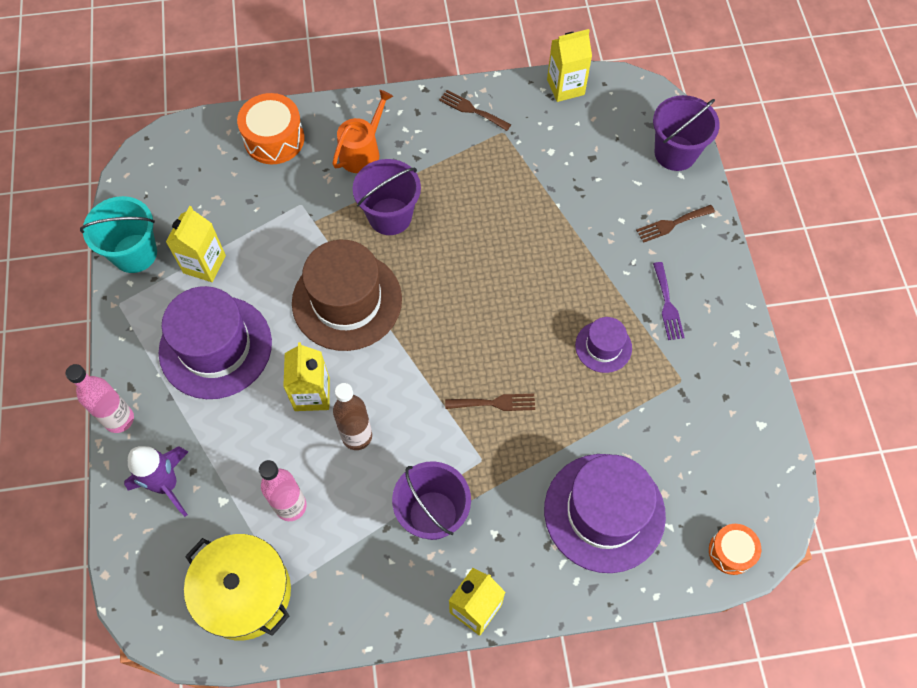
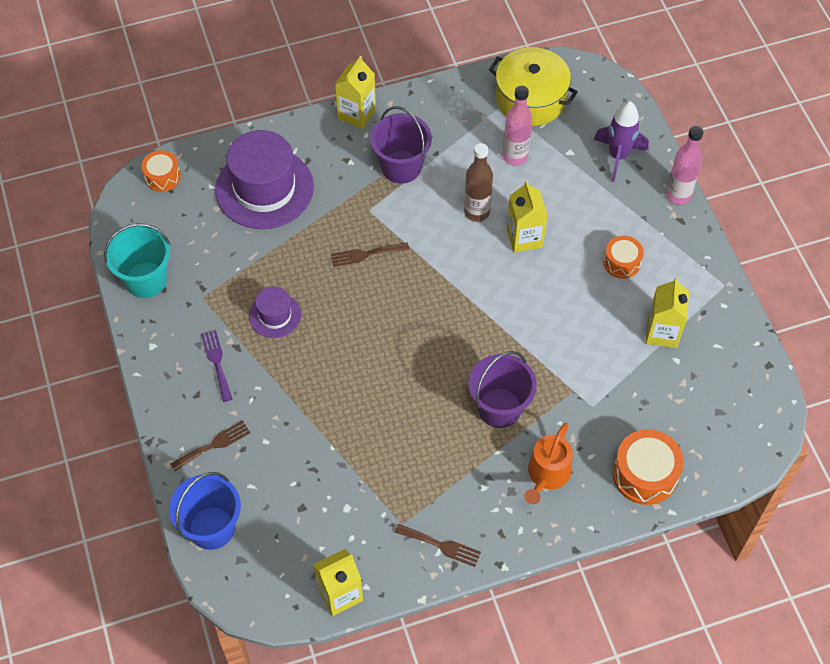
camera: 170 degrees right, 5 degrees down
(135, 253) = (732, 332): turquoise bucket -> turquoise bucket (146, 280)
(215, 347) = (622, 262): purple hat -> orange drum
(347, 301) = (518, 319): brown hat -> none
(675, 153) = (212, 528): purple bucket -> blue bucket

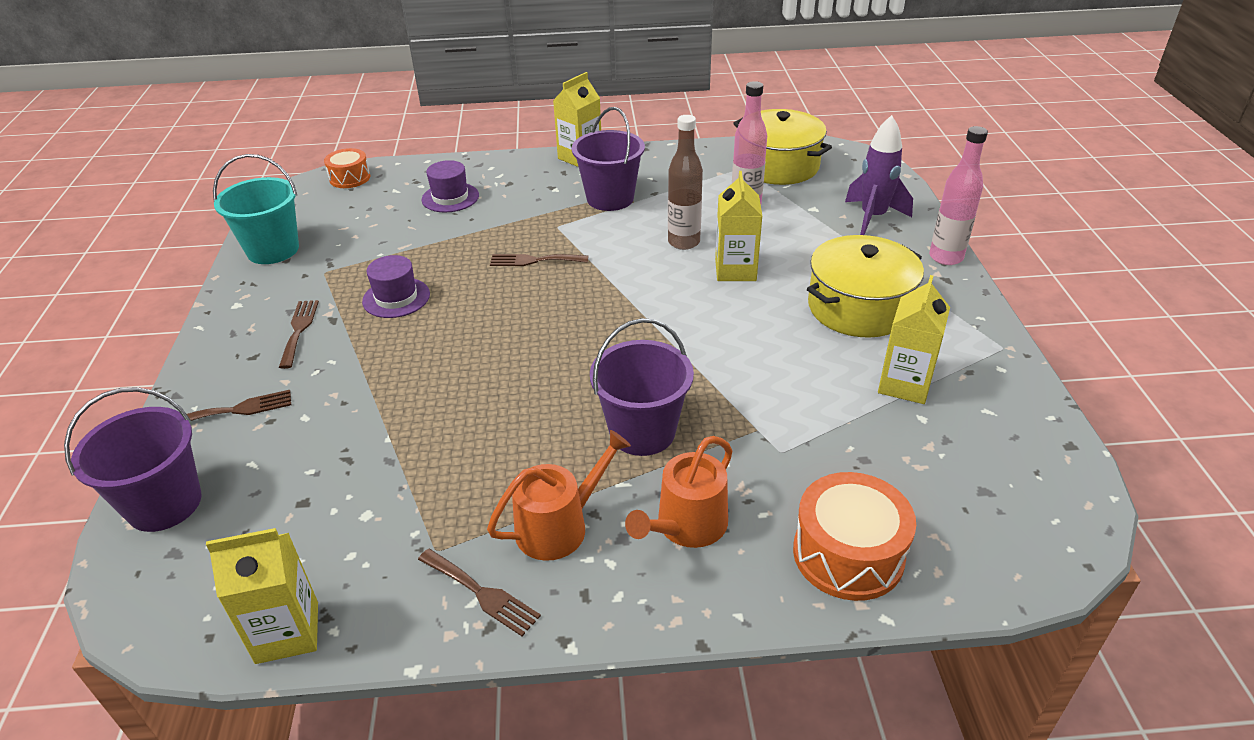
camera: 15 degrees right, 20 degrees down
(212, 528) = (164, 504): blue bucket -> purple bucket
(217, 362) = (299, 330): purple fork -> brown fork
(264, 188) = (450, 197): purple hat -> purple hat, size x0.50
(470, 491) = (559, 526): none -> orange watering can
(622, 262) = (859, 307): orange drum -> yellow pot

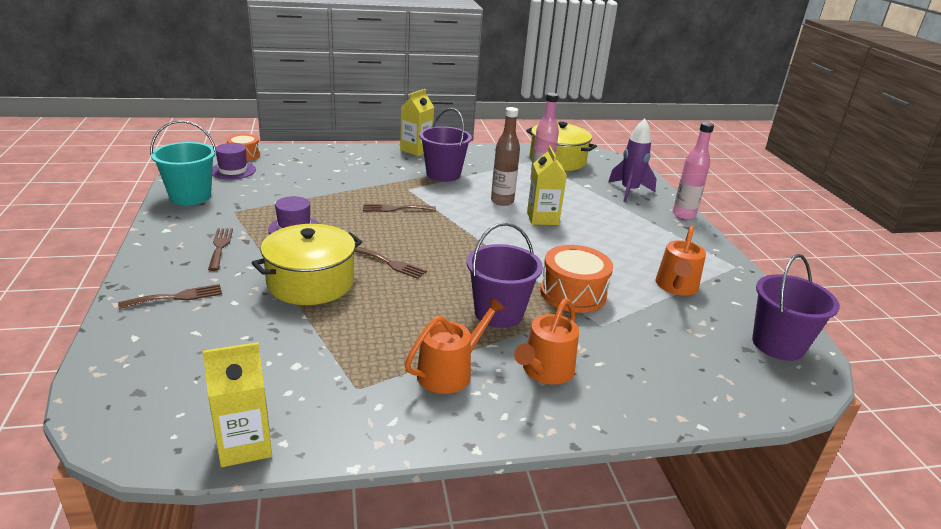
camera: 10 degrees left, 10 degrees down
(164, 504) = (125, 359): purple bucket -> purple bucket (778, 344)
(450, 197) = (324, 169): purple hat -> purple hat (233, 170)
(481, 593) = (399, 416): brown fork -> brown fork (391, 263)
(848, 554) = (664, 387): orange drum -> orange drum (573, 293)
(859, 307) = (633, 242): yellow pot -> yellow pot (310, 282)
(904, 384) = (676, 286): yellow carton -> orange watering can

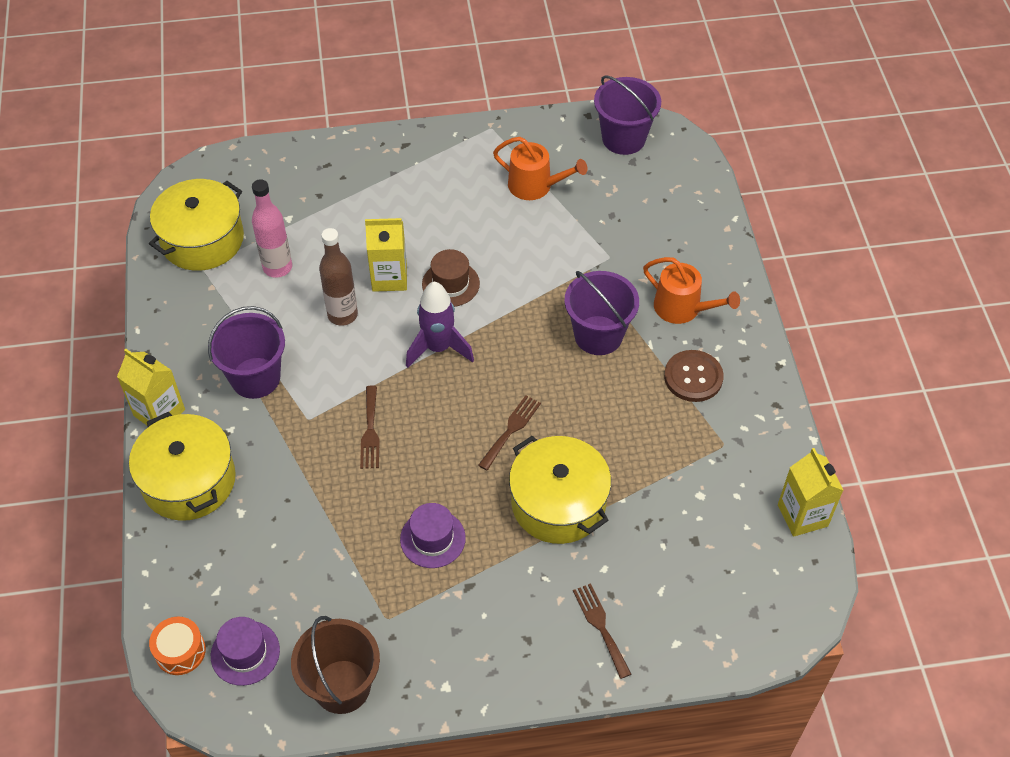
camera: 85 degrees left, 25 degrees up
(190, 196) = (342, 686): turquoise bucket -> brown bucket
(220, 247) = (486, 611): brown fork -> none
(364, 157) = (189, 480): none -> yellow pot
(449, 372) = (693, 377): orange watering can -> brown button
(543, 242) = (450, 284): none -> brown hat
(573, 293) = (556, 271): orange drum -> none
(629, 191) = (308, 178): purple rocket -> purple rocket (438, 348)
(683, 215) = (373, 140): pink bottle -> none

